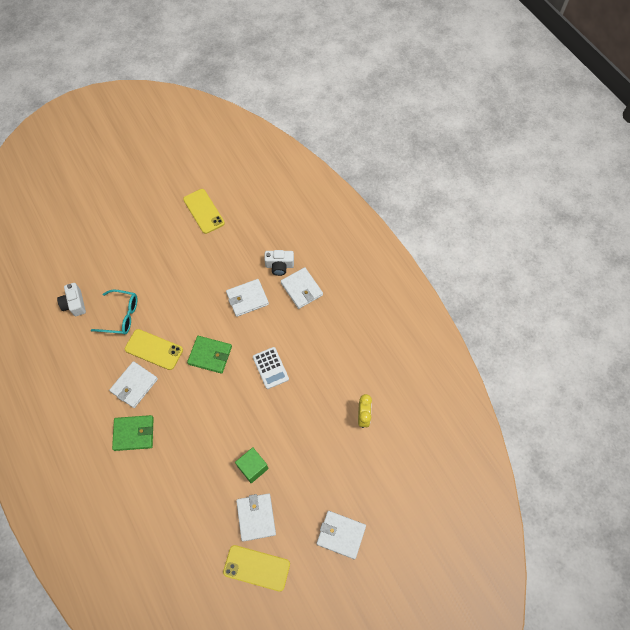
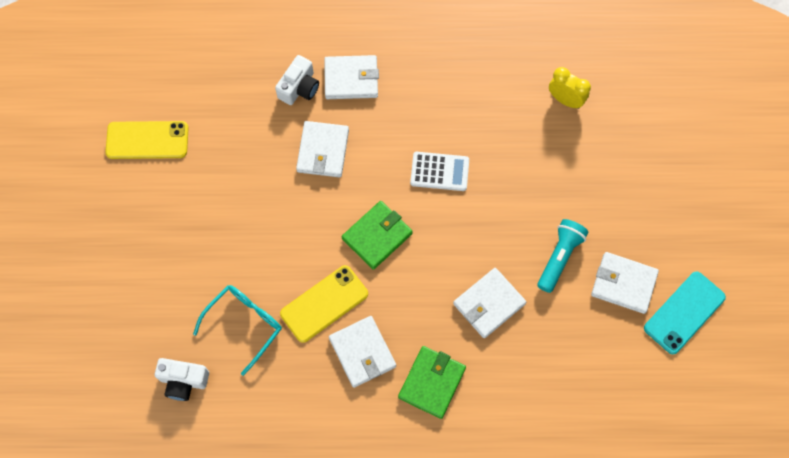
camera: 60 degrees left, 5 degrees up
(253, 467) = (559, 257): green cube -> turquoise flashlight
(256, 568) = (684, 312): yellow phone -> turquoise phone
(341, 535) = (693, 200): white wallet -> white wallet (489, 304)

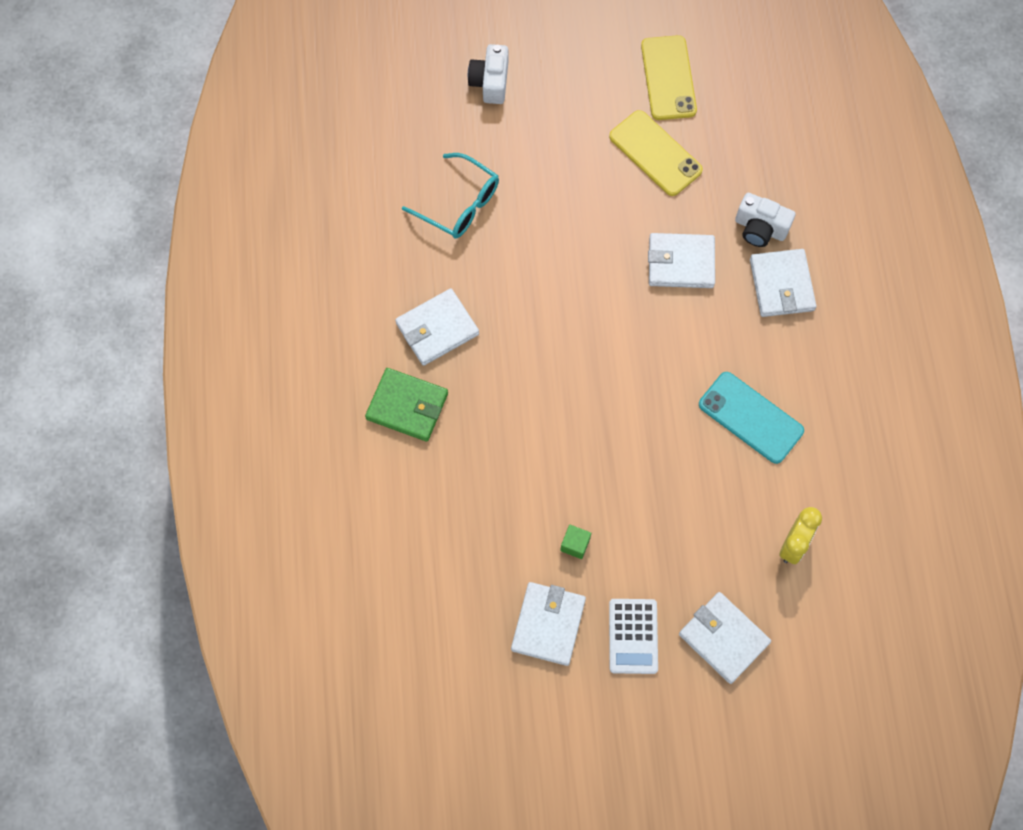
camera: 85 degrees right, 0 degrees up
(183, 381) = (392, 153): white camera -> white camera (490, 82)
(324, 303) = (491, 283): yellow phone -> yellow phone (655, 153)
(377, 236) = (579, 332): green wallet -> none
(439, 171) = (671, 396): white calculator -> white calculator (633, 636)
(489, 304) = (507, 464): white wallet -> white wallet (723, 638)
(559, 257) = (575, 544): turquoise flashlight -> green cube
(684, 312) = (517, 701): turquoise phone -> turquoise phone (750, 417)

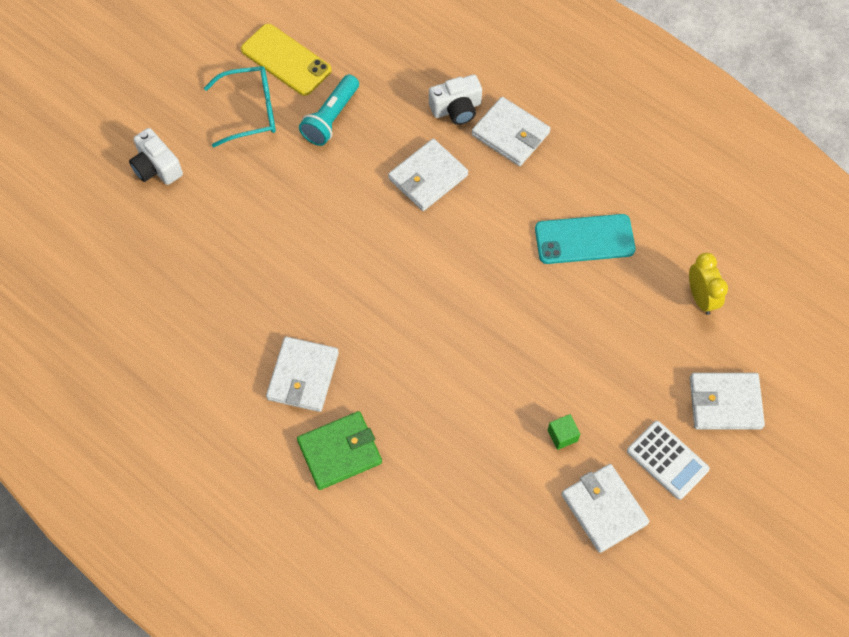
camera: 45 degrees left, 5 degrees down
(459, 204) = (224, 273): turquoise glasses -> turquoise glasses (250, 111)
(655, 153) = (331, 118): yellow phone -> turquoise flashlight

